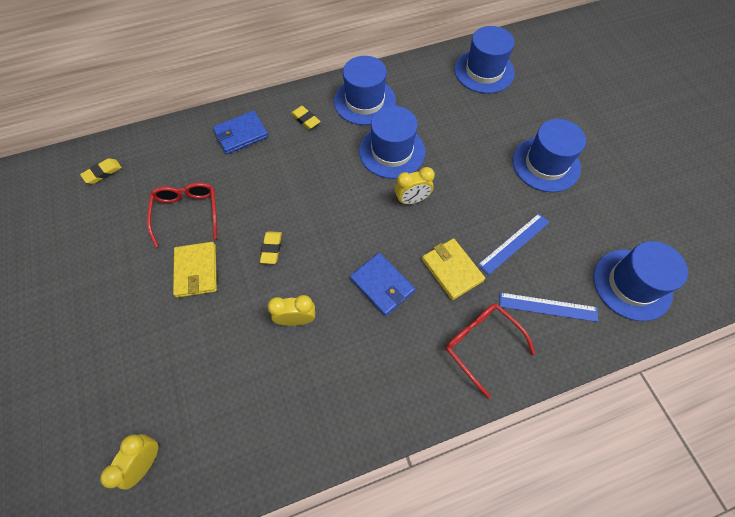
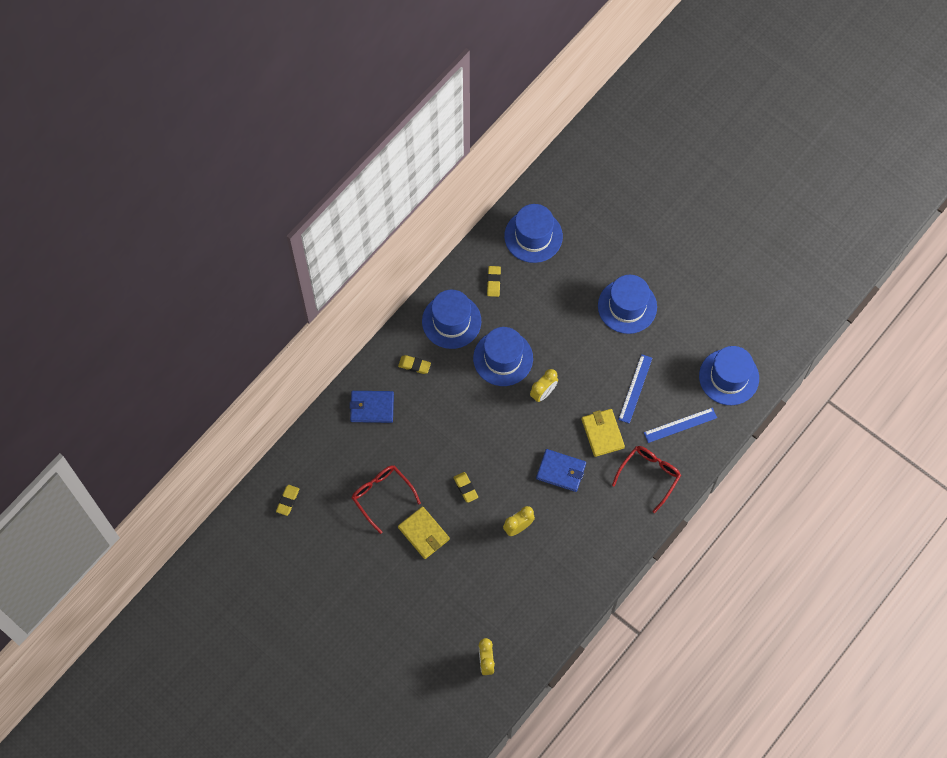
camera: 30 degrees left, 5 degrees up
(241, 134) = (372, 407): blue wallet -> blue wallet turned 60 degrees clockwise
(424, 89) = (493, 282): none -> yellow eraser
(452, 270) = (602, 433): yellow wallet -> yellow wallet turned 45 degrees clockwise
(481, 344) = (649, 475): red glasses -> red glasses turned 105 degrees clockwise

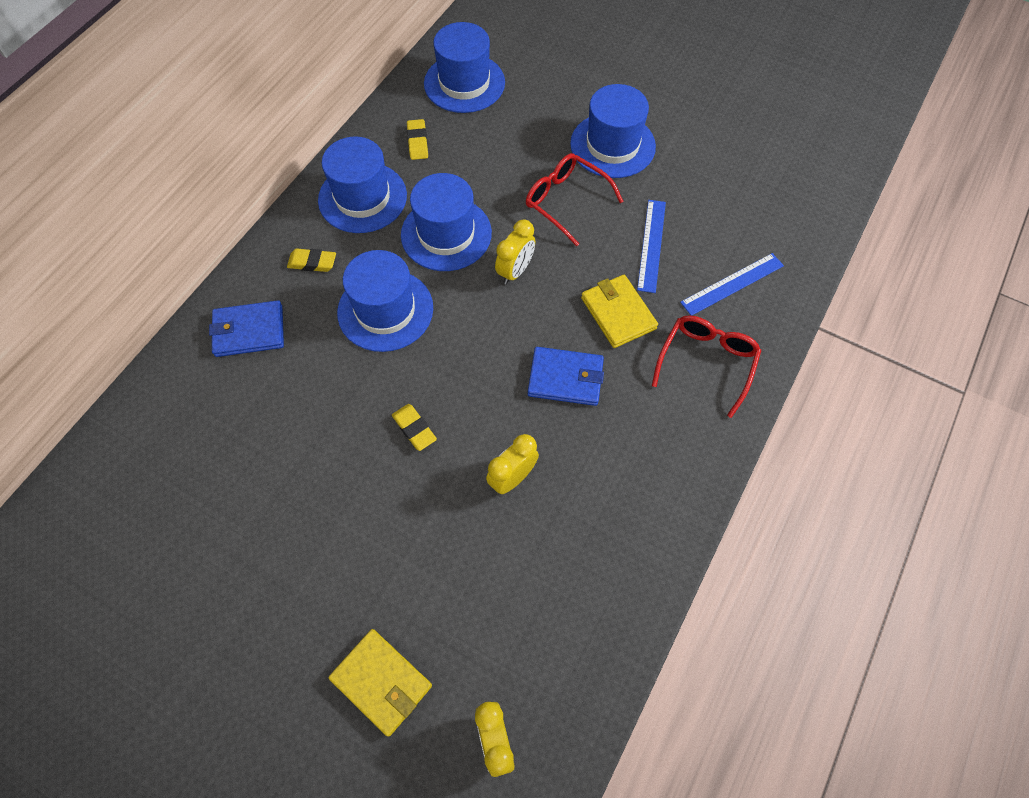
camera: 10 degrees left, 5 degrees down
(288, 501) = (108, 499): yellow eraser -> none
(382, 496) = (274, 464): red glasses -> red glasses (566, 201)
(424, 533) = (351, 516): yellow wallet -> yellow wallet (381, 682)
(729, 377) = (782, 211): blue hat -> blue hat (385, 310)

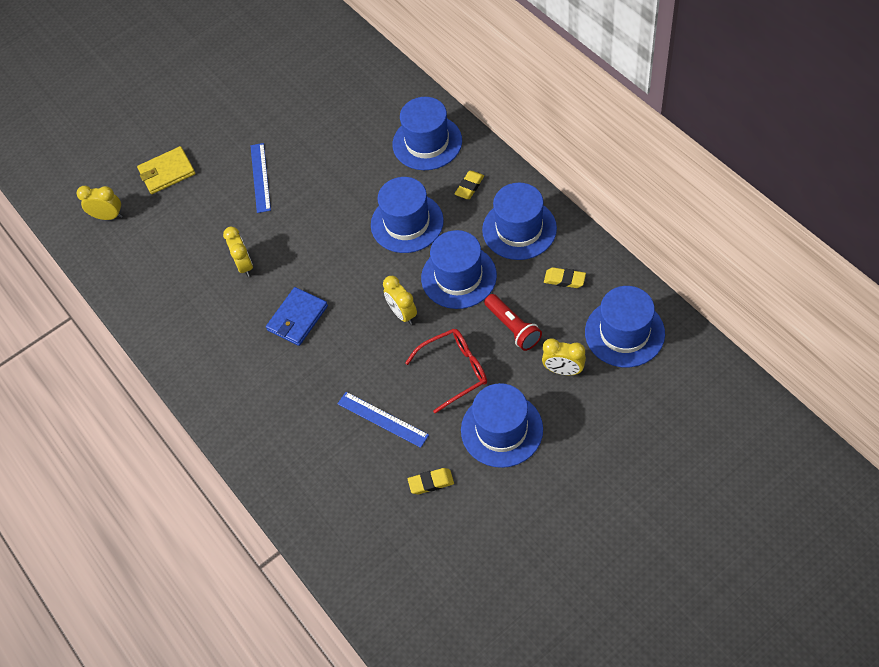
camera: 120 degrees right, 5 degrees down
(249, 331) = (427, 142): blue wallet -> blue hat
(414, 429) = (307, 220): yellow eraser -> yellow eraser (431, 482)
(493, 168) = (513, 328): none -> red flashlight
(526, 117) = (563, 370): none -> yellow clock
(618, 313) = (332, 371): yellow wallet -> none
(706, 362) = (262, 415): red glasses -> none
(732, 284) = (318, 465): blue ruler -> blue ruler (260, 177)

